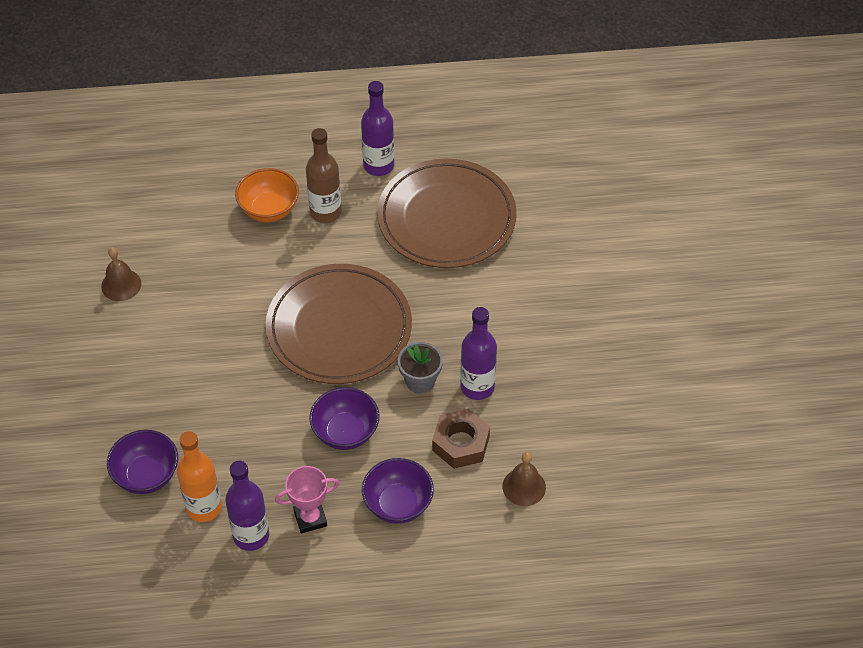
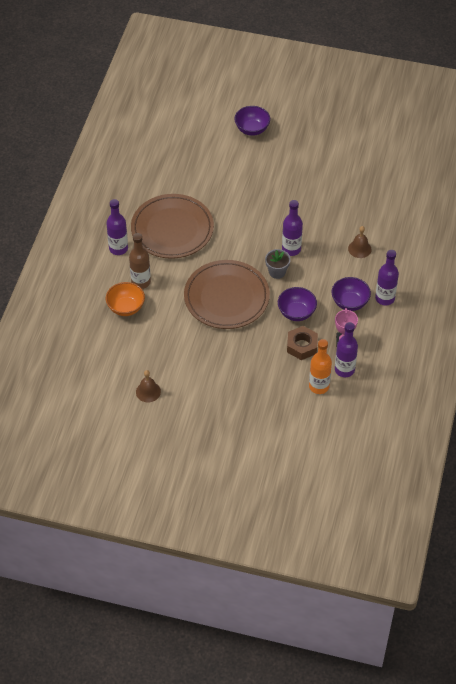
camera: 70 degrees left, 0 degrees up
(146, 475) = (288, 408): purple bowl -> purple bowl (252, 129)
(429, 556) = (385, 298): none -> purple bottle
(461, 443) = (323, 266): brown nut -> brown nut (302, 346)

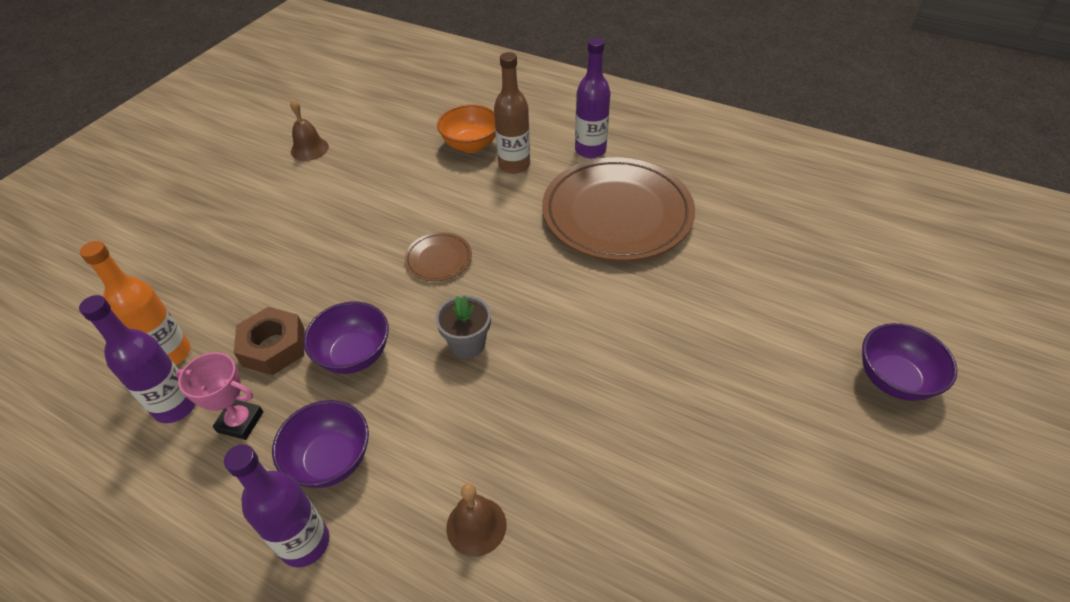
camera: 105 degrees right, 5 degrees down
(226, 297) = (438, 259): brown plate -> brown plate, size x0.42
(291, 249) = (518, 381): purple bottle -> none

